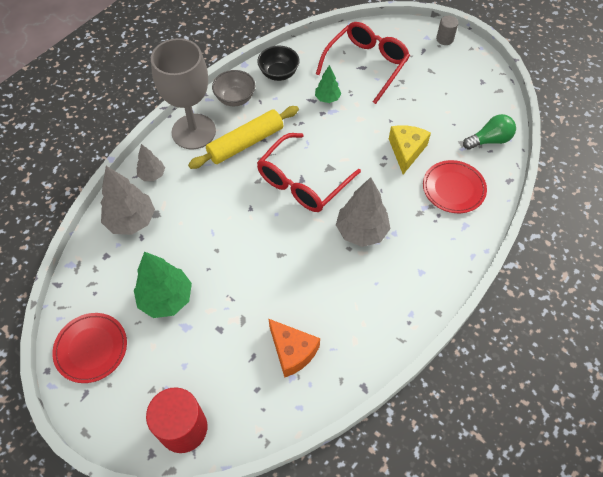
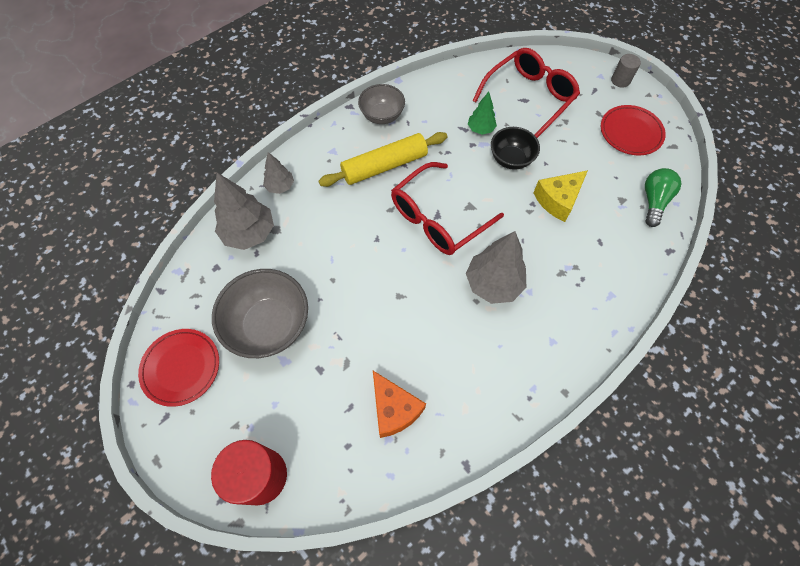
camera: 10 degrees right, 5 degrees up
(166, 298) = (269, 325): green tree -> grey bowl
(193, 131) = (332, 146): grey goblet -> none
(279, 73) = (433, 95): black bowl -> black bowl (511, 159)
(406, 151) = (558, 200): yellow cheese -> yellow cheese turned 150 degrees counterclockwise
(453, 188) = (604, 251): red plate -> red plate (630, 132)
(489, 140) = (654, 201): green light bulb -> green light bulb turned 60 degrees counterclockwise

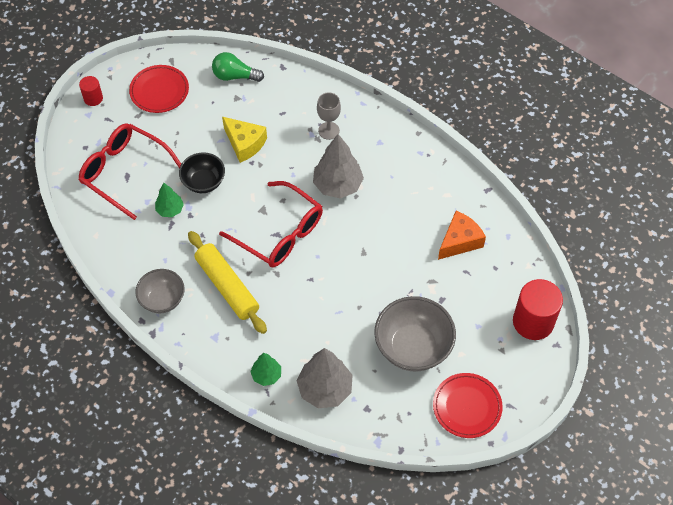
camera: 100 degrees left, 5 degrees down
(280, 186) = (266, 375): grey tree -> green tree
(572, 286) = (328, 130): none -> grey goblet
(620, 80) = (93, 98): grey cylinder -> red cylinder

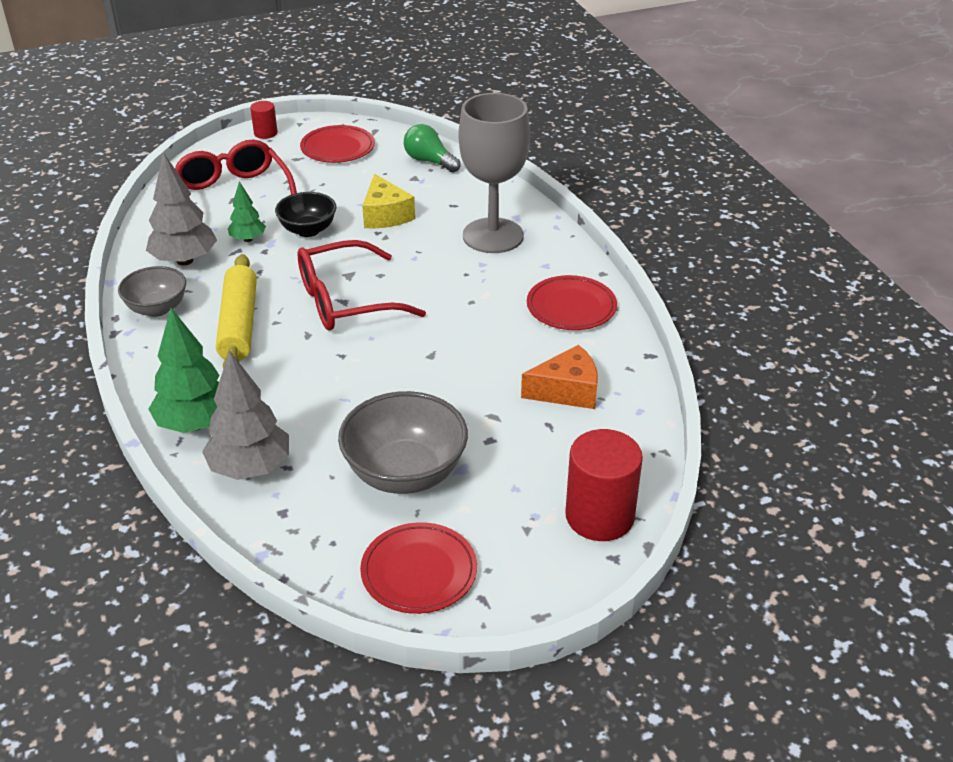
camera: 30 degrees right, 20 degrees down
(266, 375) = (195, 423): green tree -> green tree, size x1.78
(279, 233) = (347, 300): red glasses -> red glasses turned 90 degrees clockwise
(328, 130) = (493, 236): grey goblet -> grey goblet, size x2.09
(338, 185) = (458, 284): grey tree -> grey tree (185, 260)
(418, 172) = (571, 307): none -> red plate

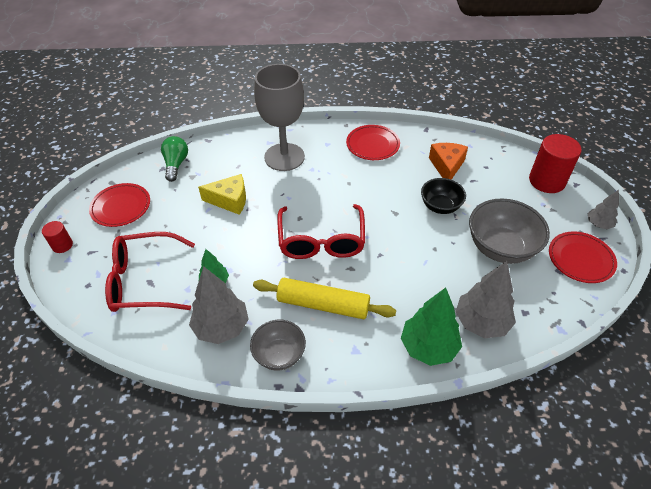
camera: 70 degrees left, 10 degrees up
(308, 230) = (223, 245): black bowl -> black bowl (440, 206)
(429, 161) = (176, 164): green light bulb -> green light bulb turned 120 degrees clockwise
(517, 593) = (598, 224): none -> grey tree

